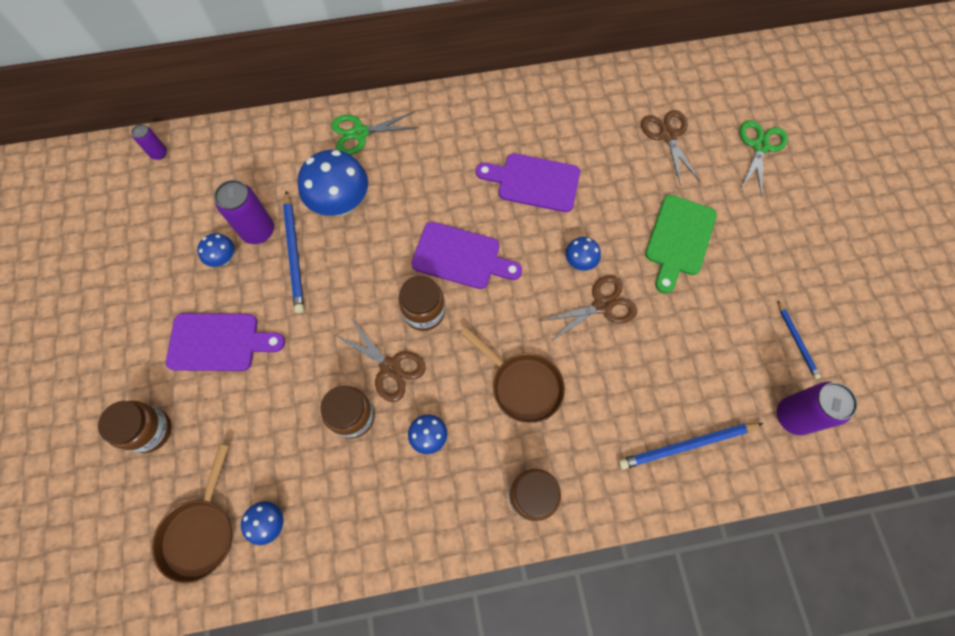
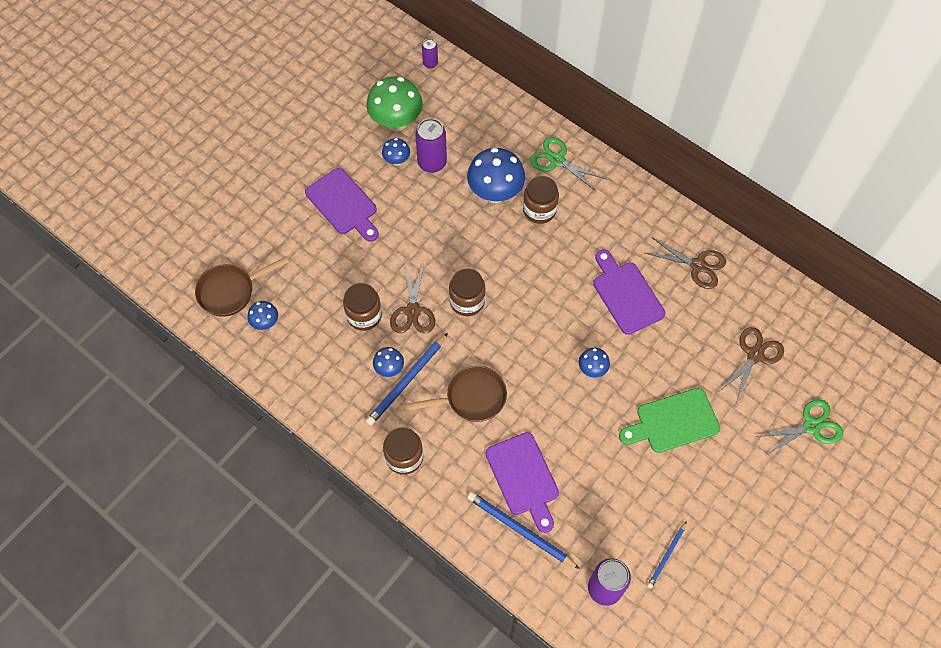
camera: 50 degrees right, 5 degrees down
(150, 430) = (262, 215): brown jar -> brown jar (539, 210)
(185, 228) = (396, 122): none -> green mushroom
(294, 254) = (436, 196): blue pencil -> blue pencil (407, 381)
(461, 257) = (526, 293): purple cutting board -> purple cutting board (524, 478)
(522, 385) = (471, 398): brown pan -> brown pan turned 105 degrees counterclockwise
(602, 305) = (573, 406): brown scissors -> brown scissors (697, 265)

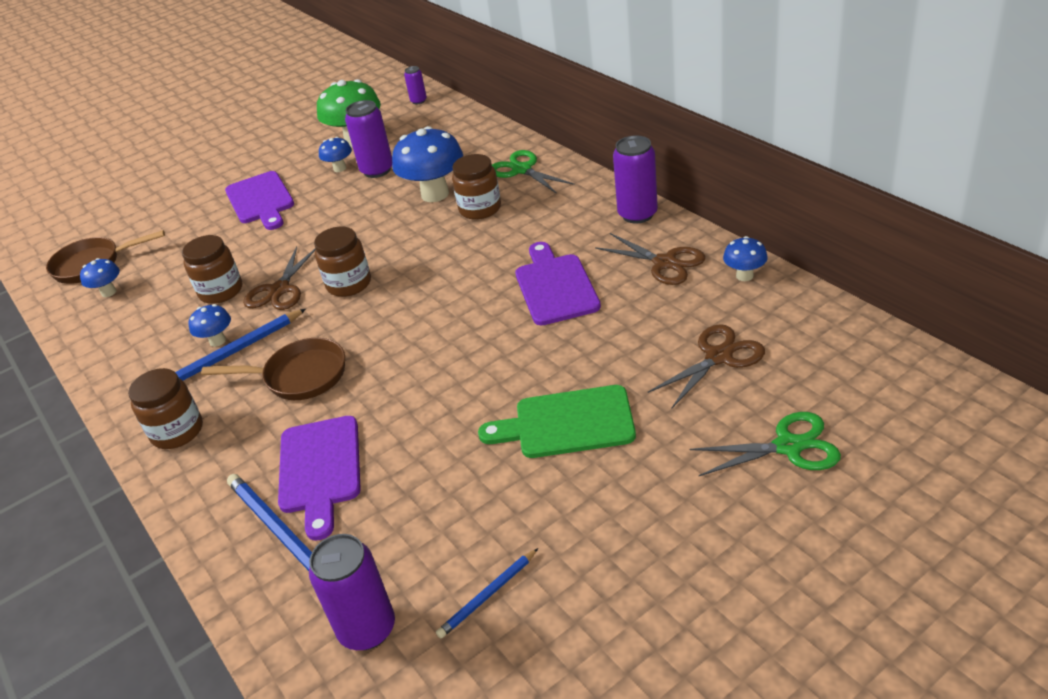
camera: 20 degrees right, 25 degrees down
(592, 369) = (475, 357): blue mushroom -> blue mushroom (744, 276)
(664, 213) = (637, 214): none -> purple can

